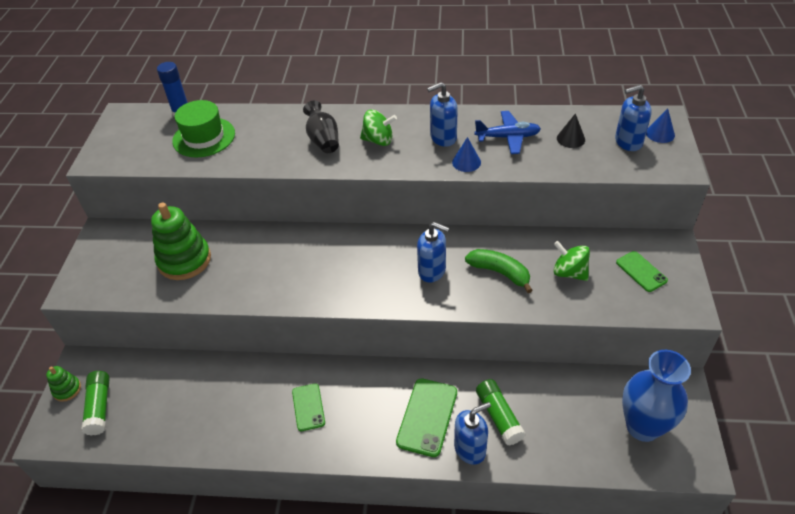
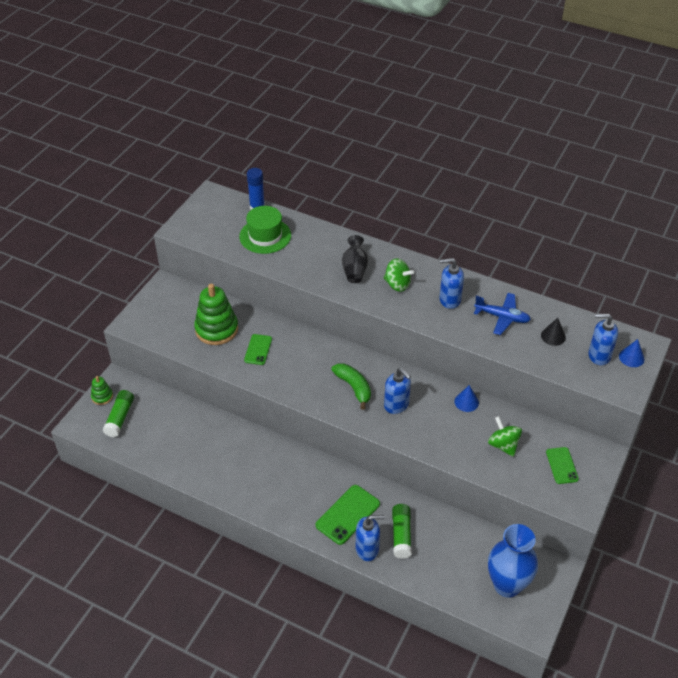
camera: 20 degrees right, 0 degrees up
(308, 407) = (265, 474): green phone -> green phone (258, 349)
(466, 162) = (456, 327): blue cone -> blue cone (466, 402)
(500, 273) = (448, 425): green banana -> green banana (354, 387)

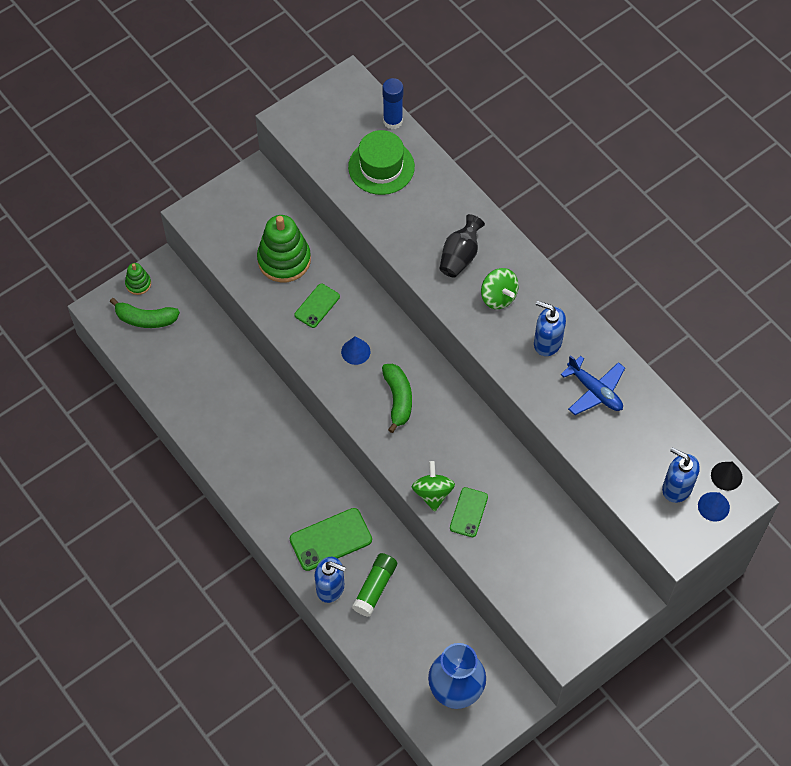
camera: 25 degrees right, 15 degrees up
(120, 418) = (145, 319): green glue stick -> green banana
(396, 405) = (433, 441): blue soap dispenser -> none
(466, 402) = (514, 470): blue cone -> blue cone (355, 351)
(503, 445) = (524, 541): green spinning top -> green spinning top (432, 493)
(553, 336) = (639, 440): black cone -> black cone (726, 476)
(562, 465) = (574, 593): green phone -> green phone (468, 512)

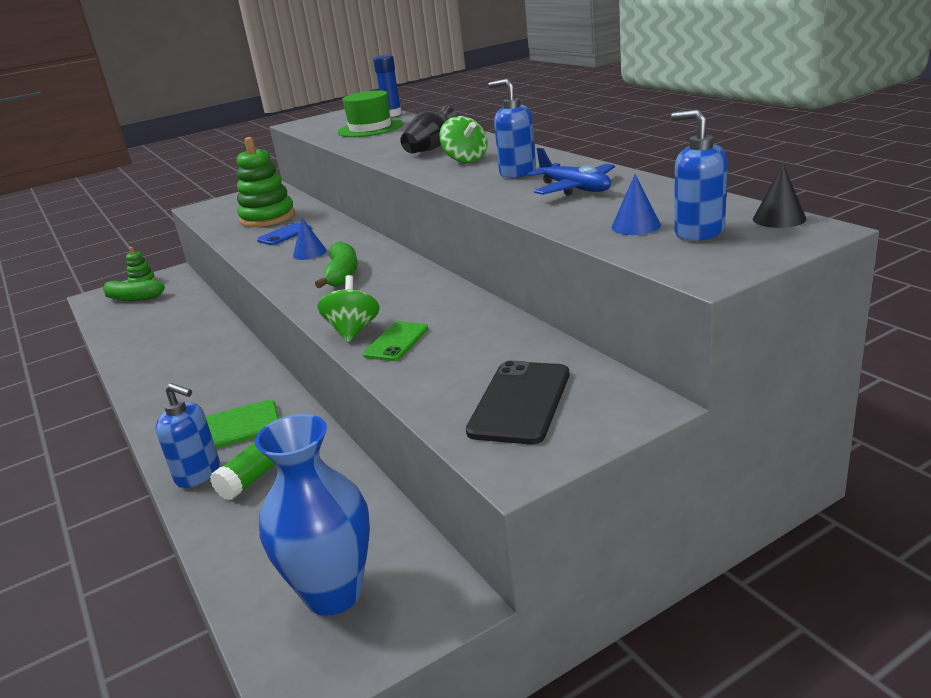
camera: 10 degrees right, 35 degrees down
(317, 306) = (284, 234): green phone -> blue phone
(561, 591) = (520, 402): none -> black phone
(713, 506) = (764, 239): blue cone -> blue cone (636, 226)

